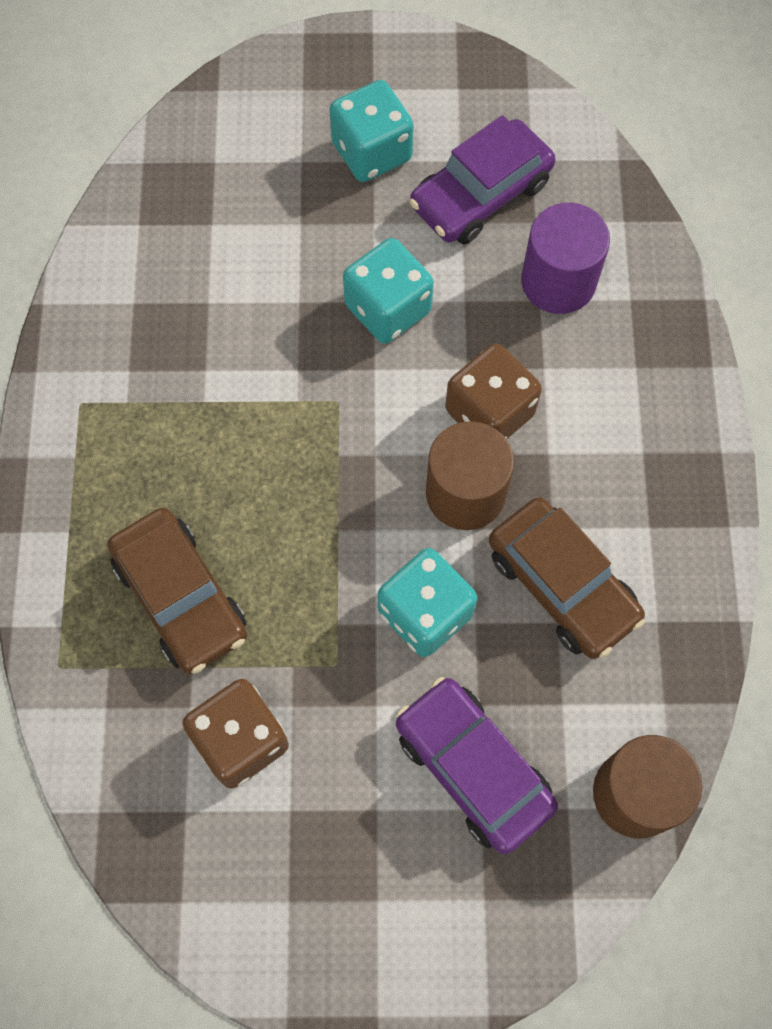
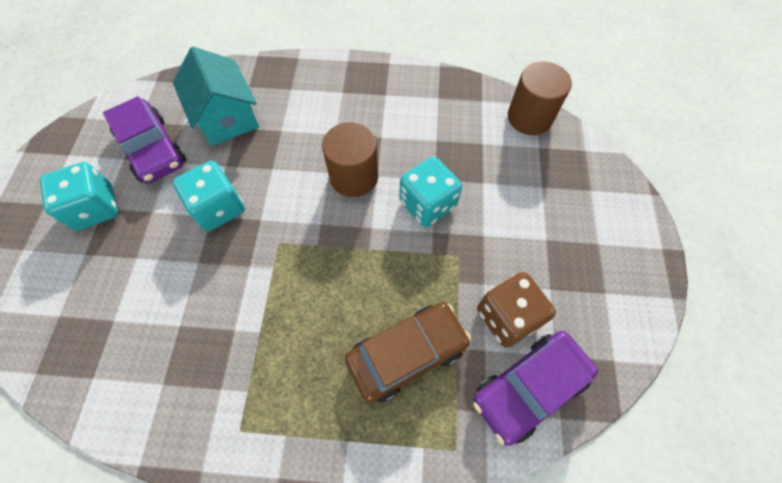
camera: 85 degrees left, 5 degrees down
(473, 768) = (519, 188): purple car -> purple car (528, 387)
(489, 412) = (304, 159): brown dice -> none
(558, 281) = (227, 117): purple cylinder -> turquoise house
(562, 585) = (415, 136): brown car -> none

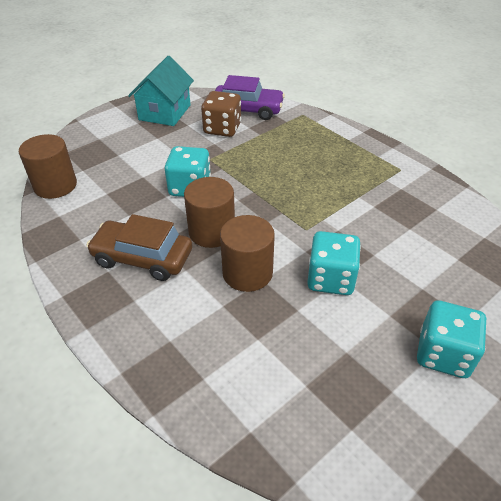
camera: 135 degrees left, 20 degrees down
(153, 150) = (355, 377): purple car -> none
(227, 117) = (257, 357): turquoise house -> turquoise house (165, 112)
(288, 164) = (247, 273): none -> brown cylinder
(407, 353) = (287, 145): brown car -> brown car (142, 258)

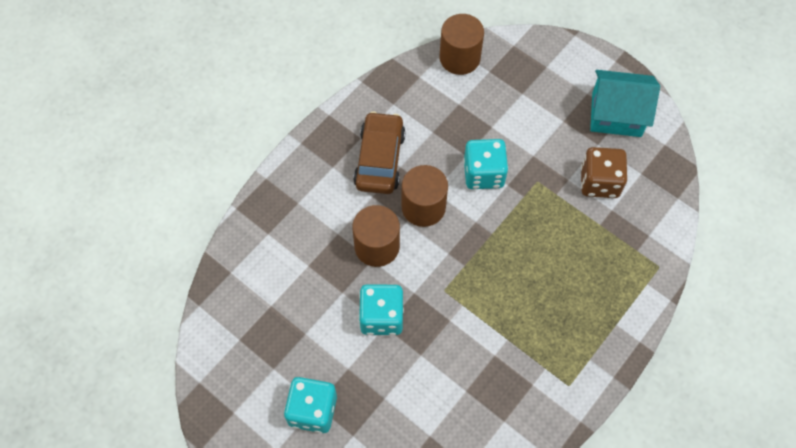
camera: 80 degrees right, 20 degrees up
(247, 110) = (650, 202): purple car -> none

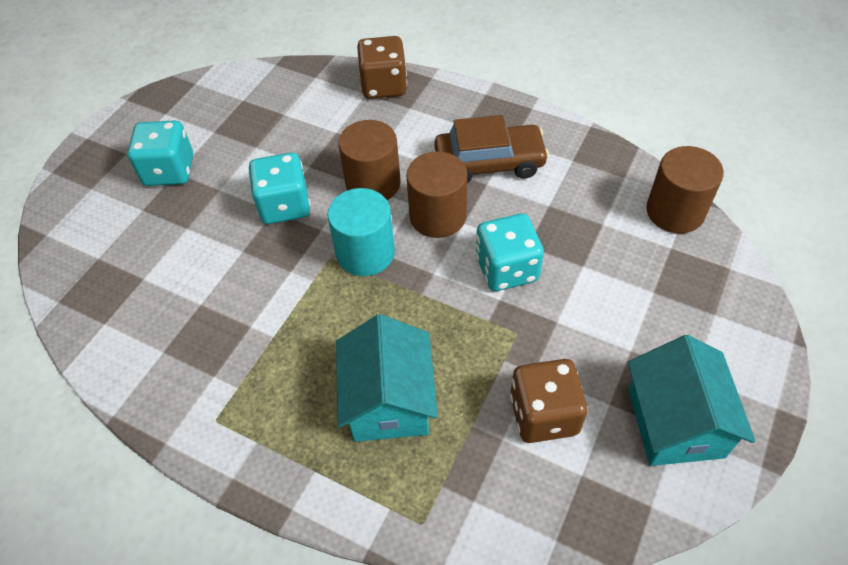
camera: 80 degrees right, 10 degrees down
(263, 217) = (384, 85): none -> brown dice
(446, 264) = (365, 253): none -> turquoise cylinder
(573, 270) = (389, 400): none -> turquoise house

